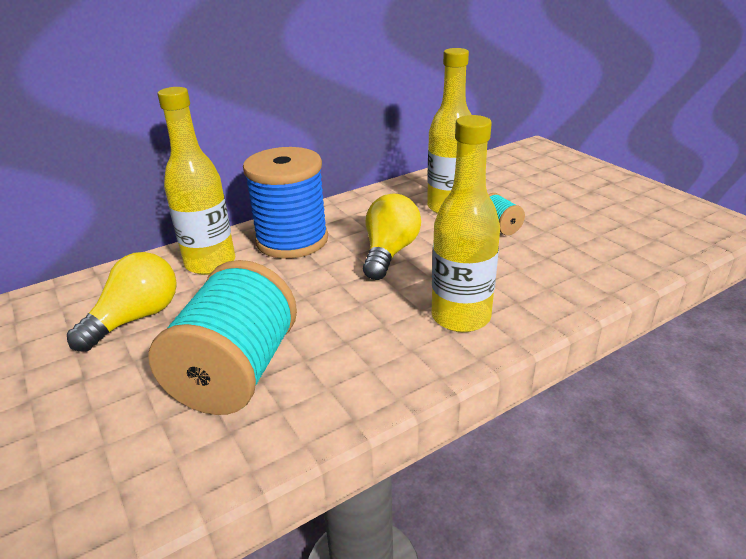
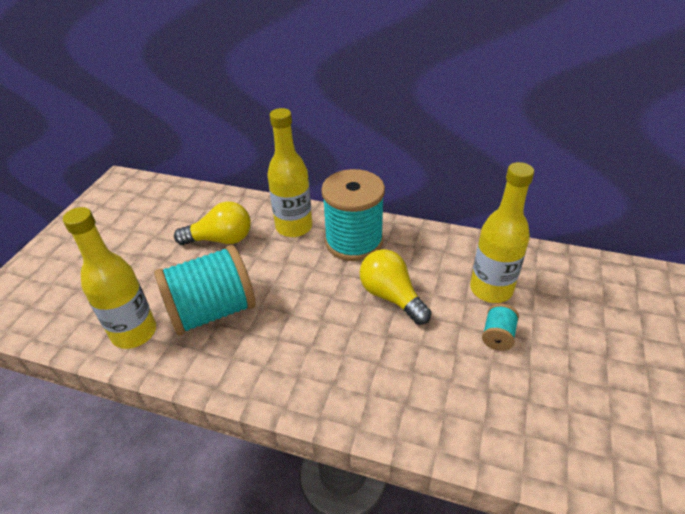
camera: 50 degrees right, 10 degrees up
(292, 240) = (354, 242): blue spool -> turquoise spool
(389, 253) = (391, 296): yellow light bulb -> yellow light bulb turned 105 degrees counterclockwise
(460, 317) = (355, 381): yellow bottle -> yellow bottle (134, 333)

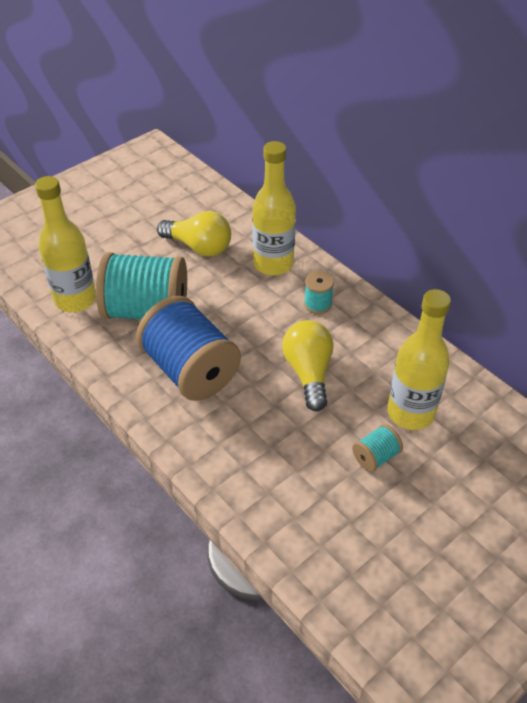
camera: 30 degrees right, 5 degrees up
(292, 343) = (190, 370): none -> blue spool
(354, 242) = (318, 304): turquoise spool -> turquoise spool, size x0.43

